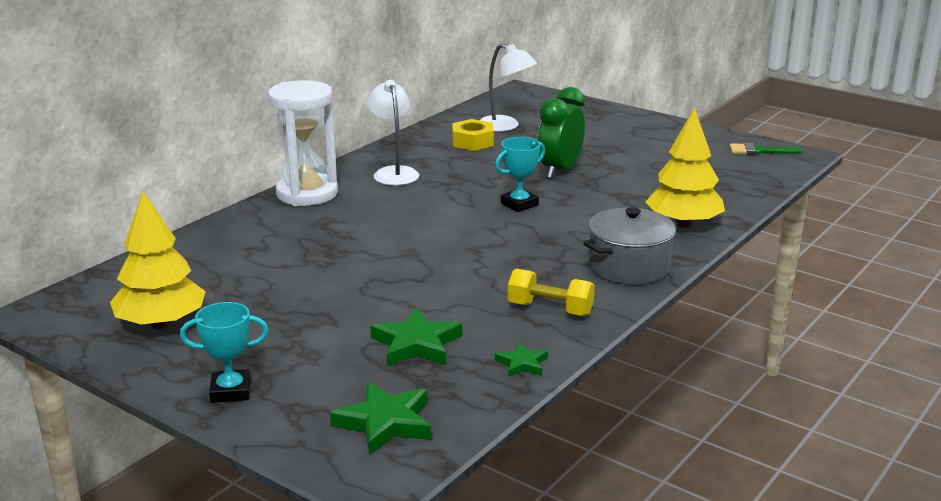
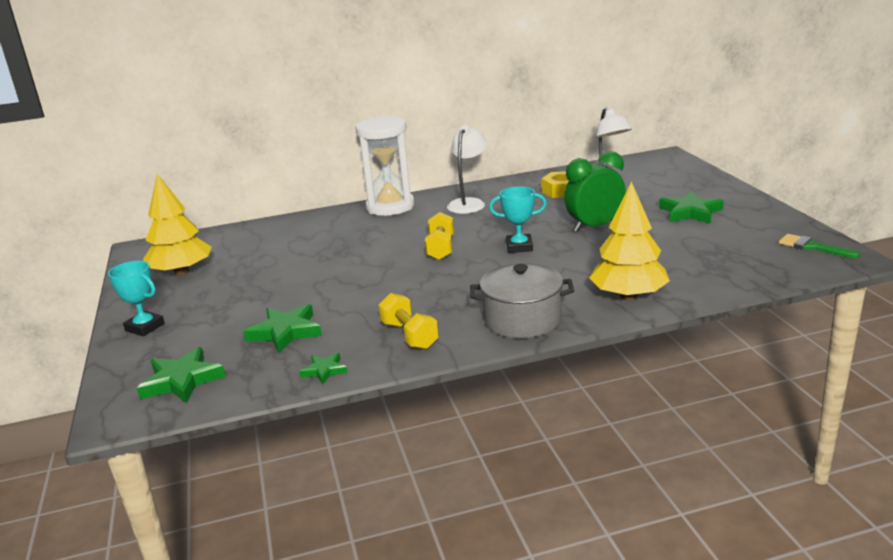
camera: 40 degrees right, 0 degrees up
(442, 223) = (441, 248): none -> yellow dumbbell
(623, 140) = (690, 212): none -> green star

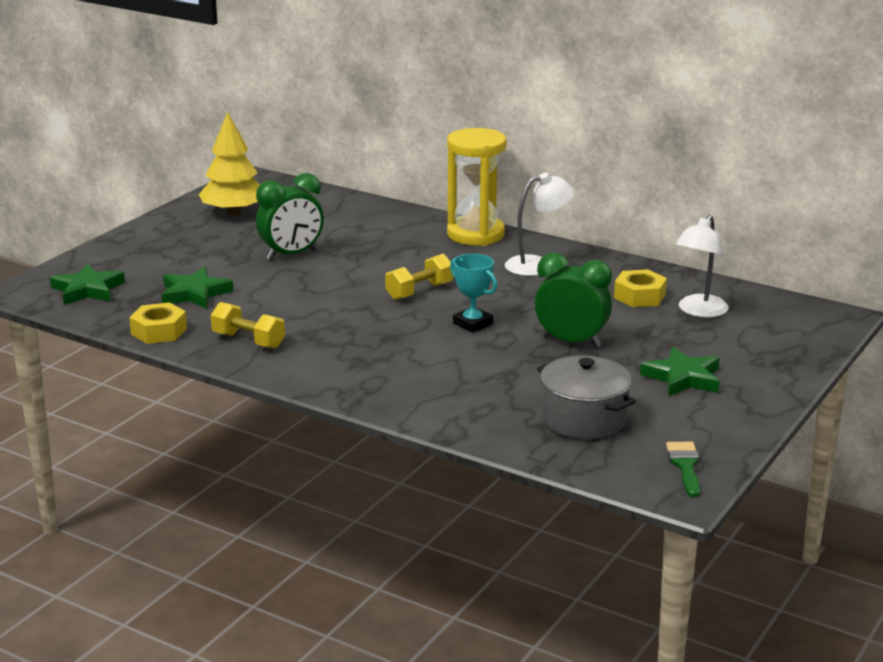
camera: 45 degrees right, 0 degrees up
(145, 327) = (138, 242): turquoise trophy -> none
(297, 273) = (291, 255): none -> green clock
(324, 371) = (159, 331): green star -> yellow nut
(390, 207) = (475, 234): white hourglass -> yellow hourglass
(409, 335) = (248, 340): yellow dumbbell -> yellow dumbbell turned 75 degrees counterclockwise
(522, 320) = (332, 375): grey pot -> grey pot (583, 419)
(628, 296) = (438, 406): yellow tree -> none

